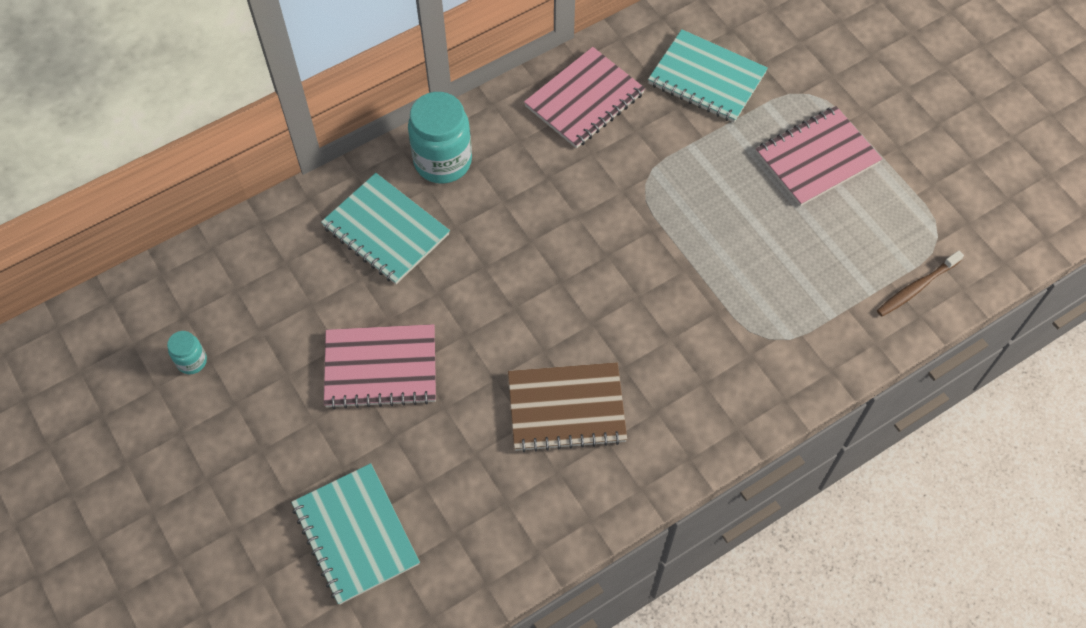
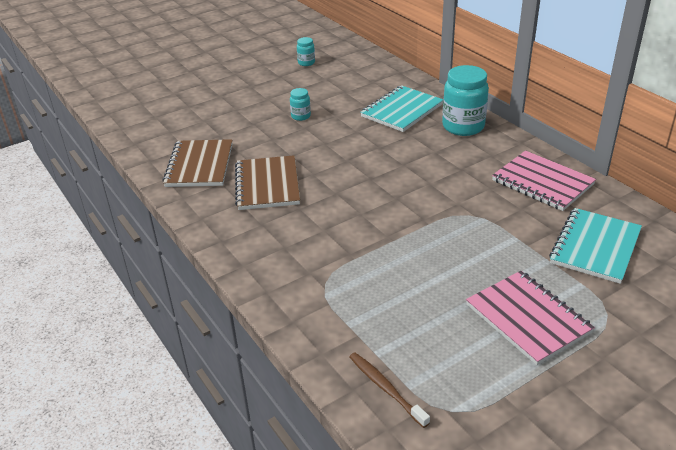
camera: 90 degrees right, 25 degrees down
(355, 534) = (193, 117): turquoise notebook -> none
(381, 368) = (301, 116): pink notebook -> turquoise jar
(508, 506) = (199, 165): none -> brown notebook

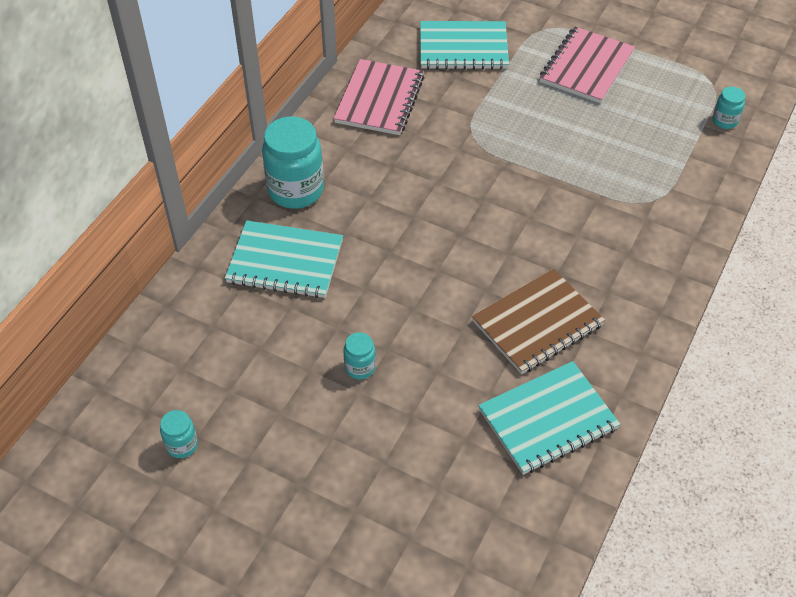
camera: 120 degrees left, 15 degrees up
(199, 165) = (548, 419): brown notebook -> turquoise notebook
(385, 388) = (724, 121): brown toothbrush -> turquoise jar

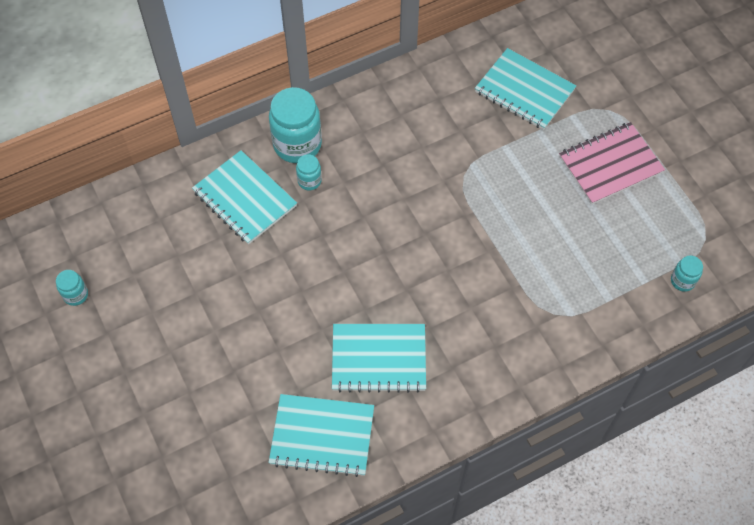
camera: 35 degrees right, 10 degrees up
(360, 367) = (229, 313): turquoise jar -> turquoise jar (309, 181)
(380, 99) = (420, 101): pink notebook -> none
(537, 323) = (379, 359): brown notebook -> turquoise notebook

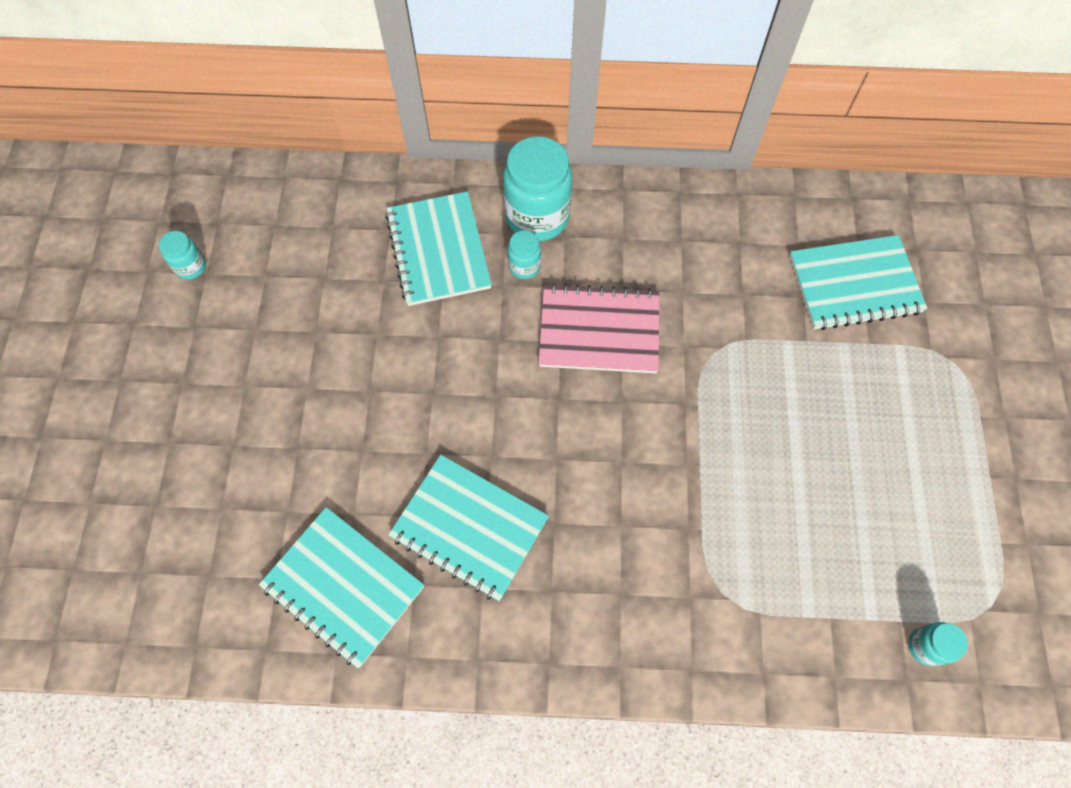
camera: 30 degrees right, 5 degrees up
(524, 91) = (854, 284): turquoise notebook -> turquoise notebook turned 75 degrees counterclockwise
(610, 165) = (914, 435): pink notebook -> pink notebook (599, 330)

